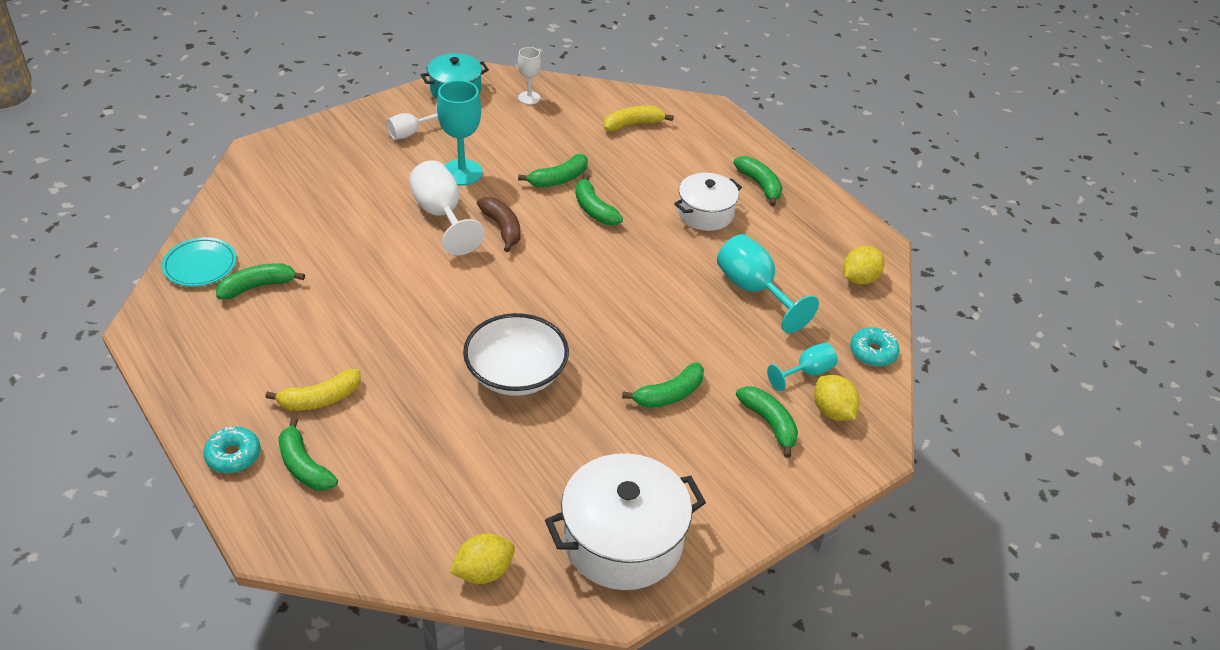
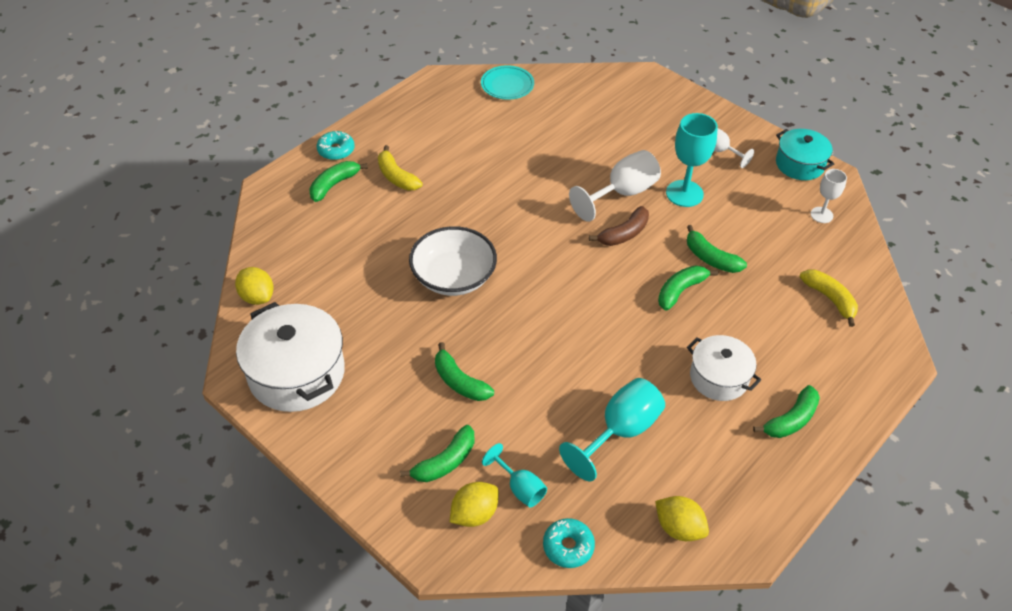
camera: 80 degrees right, 5 degrees up
(258, 286) = (497, 117): green banana -> none

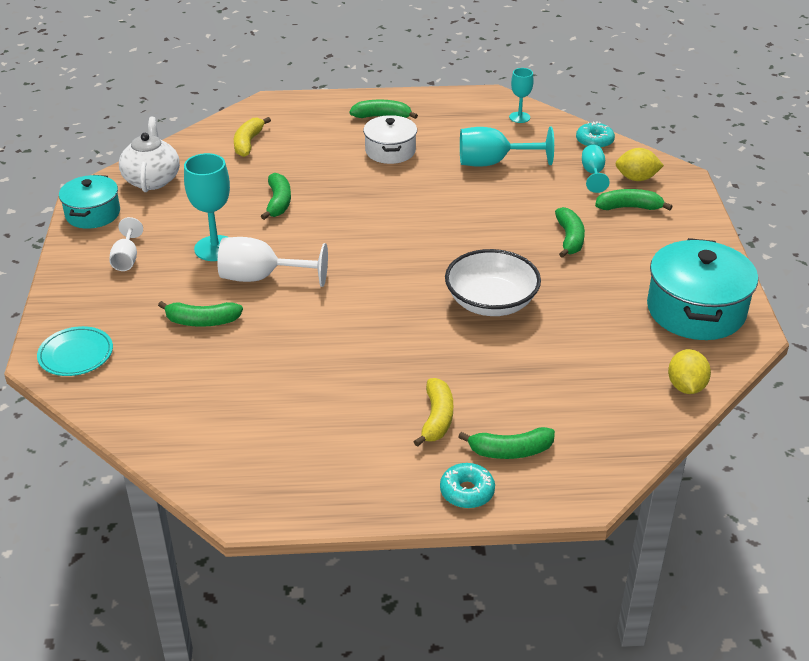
camera: 135 degrees left, 10 degrees down
(297, 373) = (695, 310): white pot -> turquoise pot
(507, 85) = (186, 446): turquoise plate -> turquoise plate (76, 354)
(624, 234) = (311, 251): brown banana -> none
(679, 528) = (519, 117): yellow lemon -> turquoise goblet
(680, 290) = (334, 199): green banana -> green banana (202, 321)
(821, 215) = (152, 179): white goblet -> white teapot

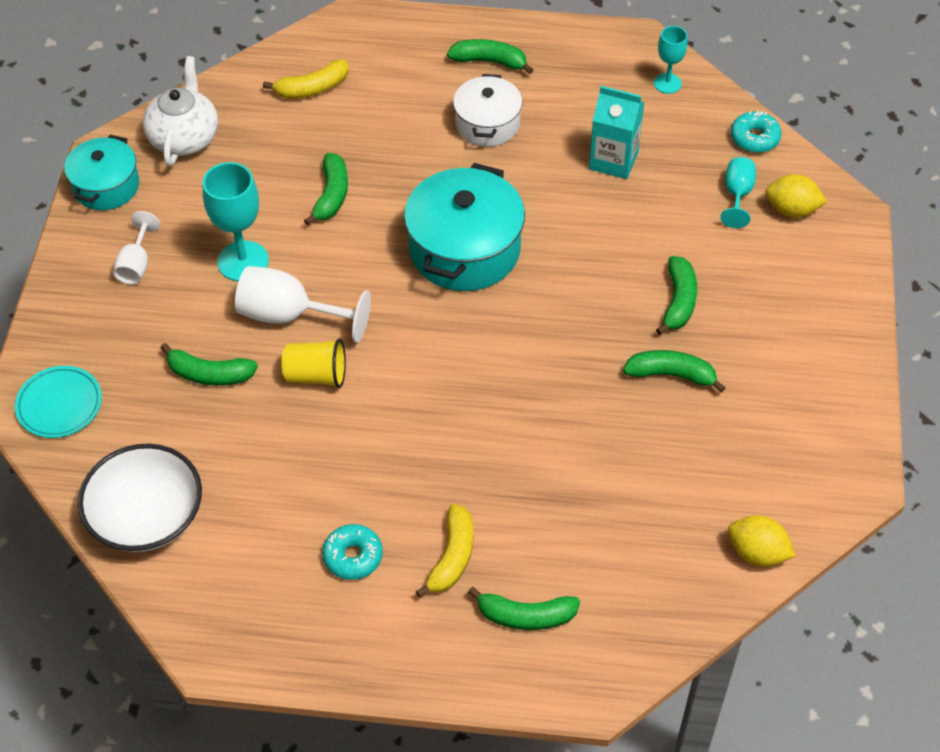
camera: 10 degrees right, 15 degrees up
(248, 143) = (312, 88): yellow banana -> yellow banana turned 135 degrees counterclockwise
(292, 313) = (316, 375): none -> yellow cup
(467, 492) = (463, 665): turquoise donut -> turquoise donut (353, 556)
(491, 302) = (556, 391): white bowl -> white bowl (146, 516)
(493, 163) = (613, 160): turquoise goblet -> turquoise carton
(629, 207) = (768, 258): green banana -> green banana (671, 375)
(686, 386) = (757, 553): yellow lemon -> yellow lemon turned 75 degrees counterclockwise
(695, 310) = (804, 437): turquoise pot -> turquoise pot (464, 249)

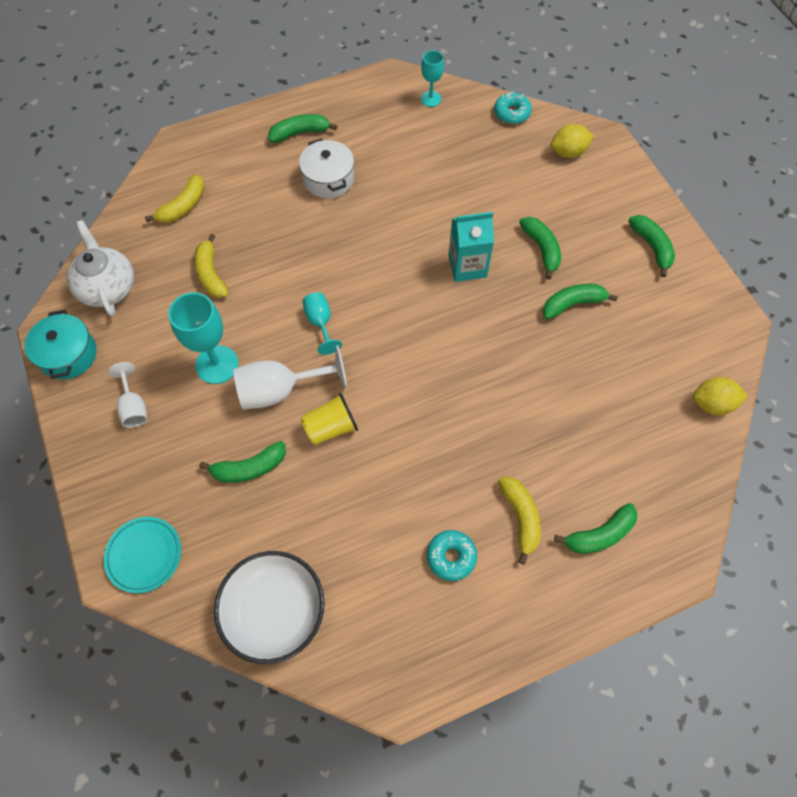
camera: 30 degrees left, 10 degrees up
(296, 169) = (211, 274): none -> yellow banana
(331, 195) = (251, 282): green banana -> green banana (652, 247)
(464, 249) = (374, 279): turquoise pot -> none
(613, 160) = (432, 168): turquoise carton -> turquoise carton (467, 266)
(737, 195) = (527, 157): turquoise goblet -> turquoise goblet (320, 323)

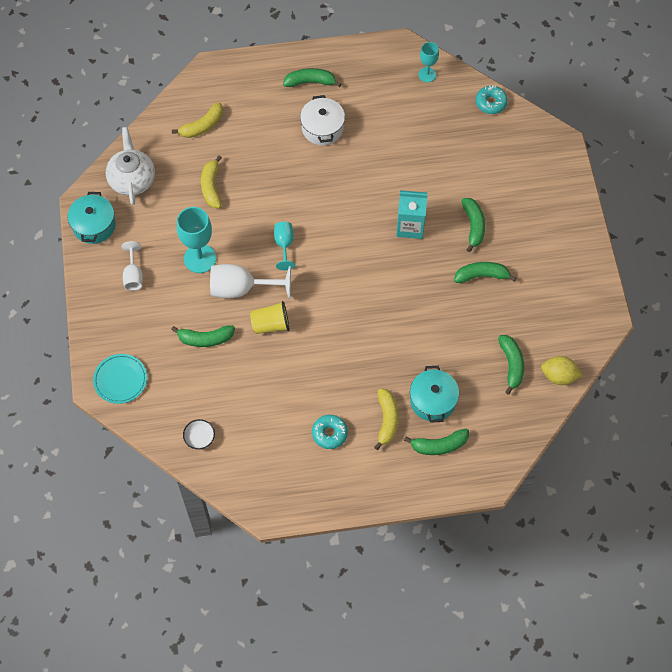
camera: 15 degrees right, 0 degrees up
(274, 611) = (199, 438): white bowl -> white bowl, size x0.43
(568, 152) = (525, 149): yellow lemon -> none
(570, 476) = (433, 401): none -> turquoise pot
(652, 247) = (562, 245): green banana -> green banana (511, 365)

